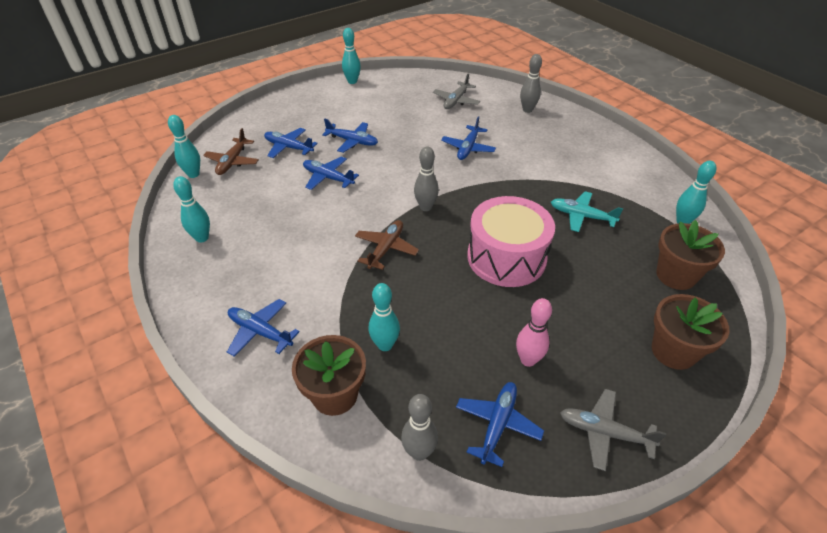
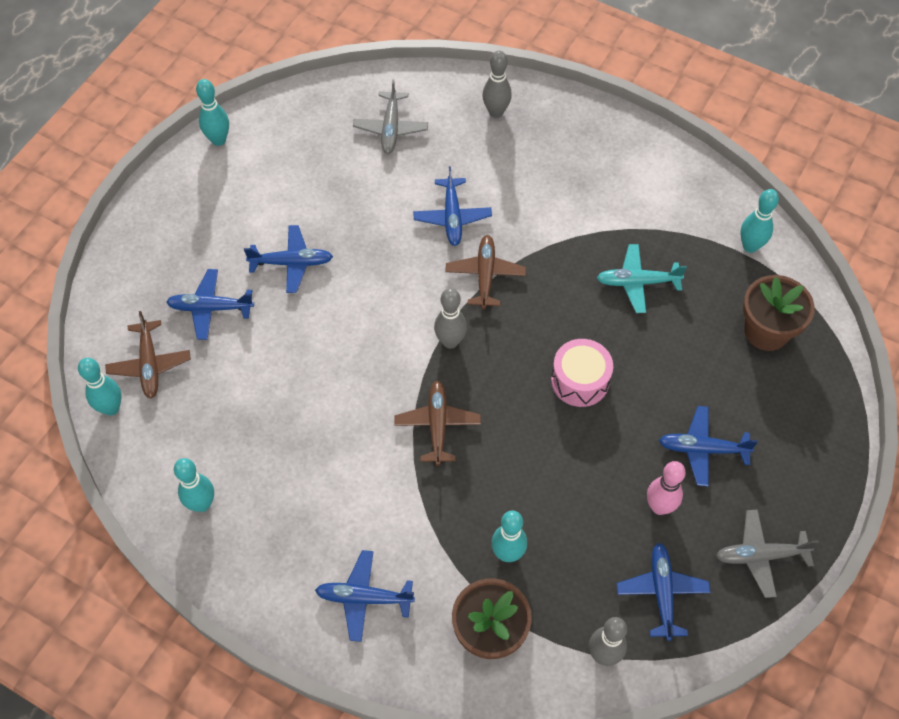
camera: 25 degrees left, 15 degrees up
(328, 178) = (299, 341): blue plane -> blue plane (702, 449)
(472, 181) = (485, 275): none -> brown plane
(506, 257) = (580, 380): pink drum -> pink drum, size x0.60
(673, 351) = (793, 433): brown flower pot -> none

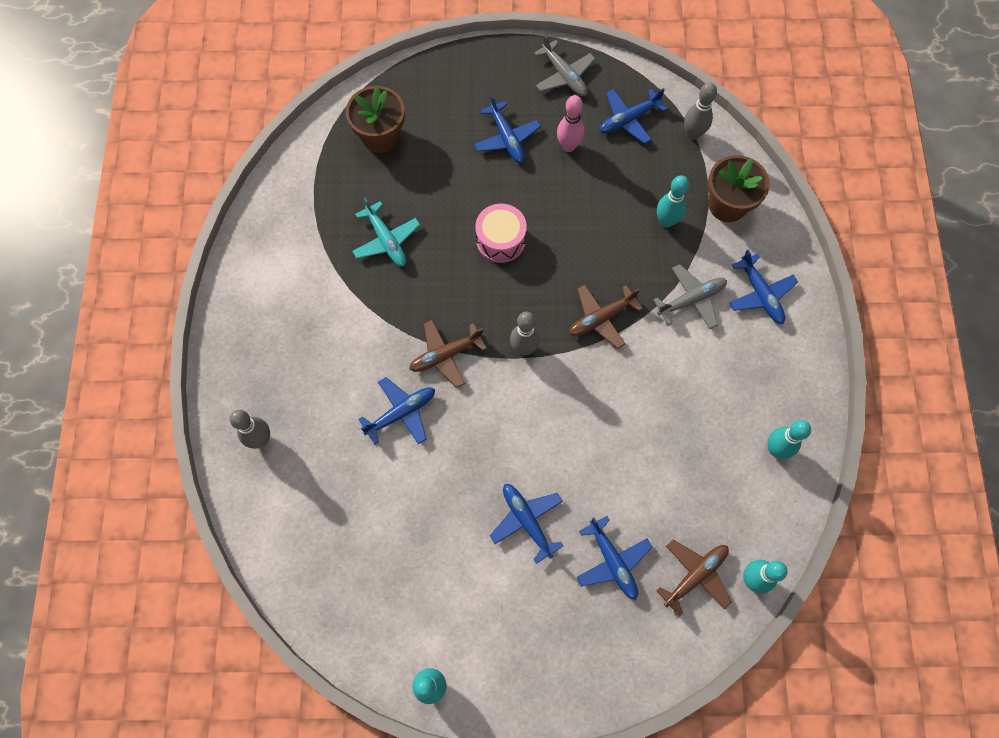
camera: 120 degrees left, 10 degrees up
(391, 128) = (329, 524): grey plane -> grey plane (691, 300)
(750, 246) = (305, 177): turquoise bowling pin -> none

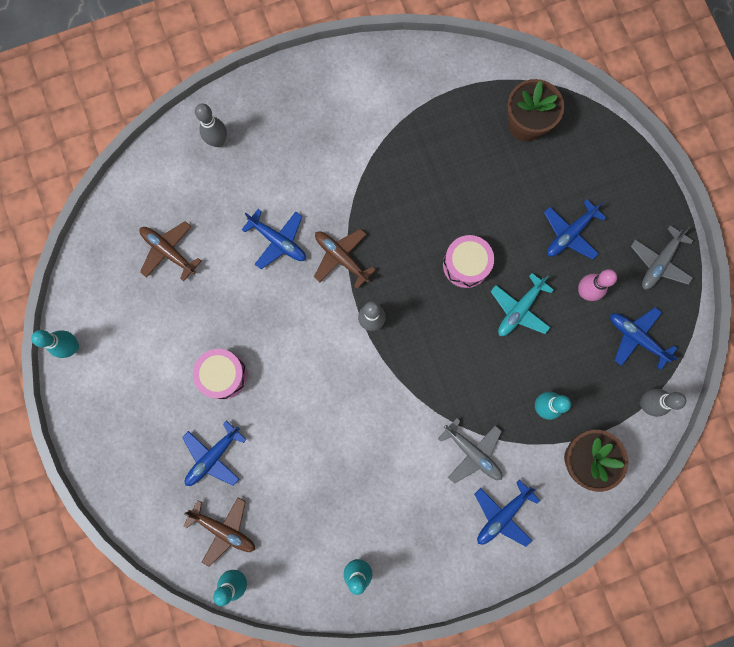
camera: 70 degrees right, 10 degrees up
(386, 240) = (427, 169): turquoise plane -> turquoise plane (519, 309)
(527, 521) = (223, 375): blue plane -> pink drum
(601, 318) = (424, 378): brown plane -> brown plane (168, 251)

